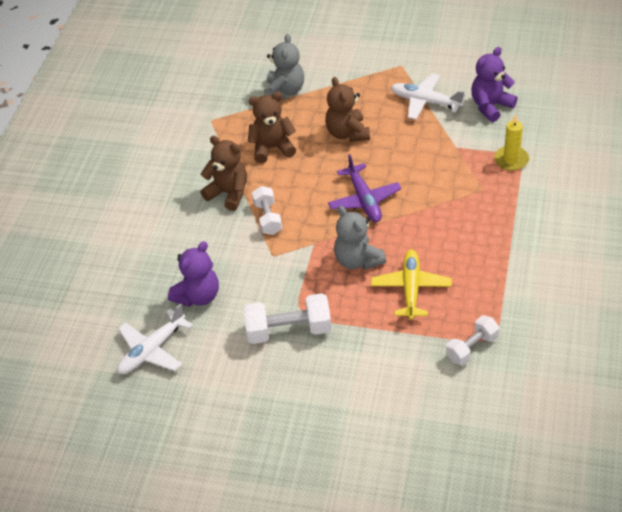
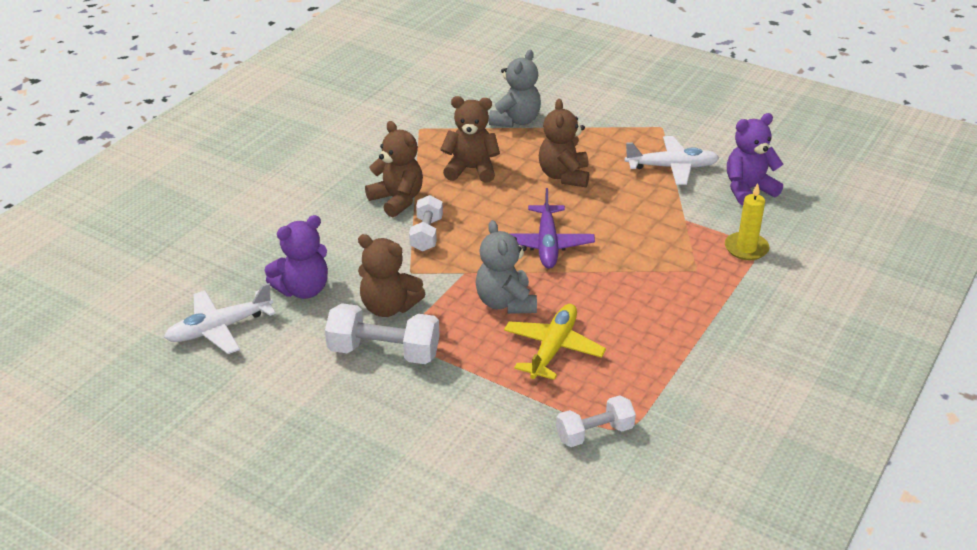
camera: 15 degrees right, 10 degrees down
(272, 291) = (389, 307): none -> brown teddy bear
(425, 102) = (671, 167): white plane -> white plane turned 135 degrees clockwise

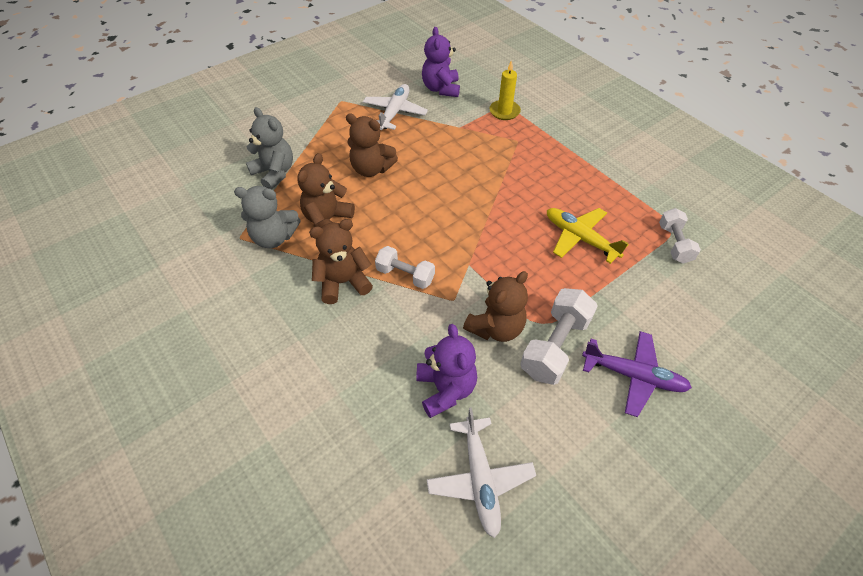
camera: 70 degrees left, 15 degrees up
(505, 302) = (517, 249): grey teddy bear -> grey teddy bear (274, 237)
(547, 244) = (455, 205): purple plane -> purple plane (633, 376)

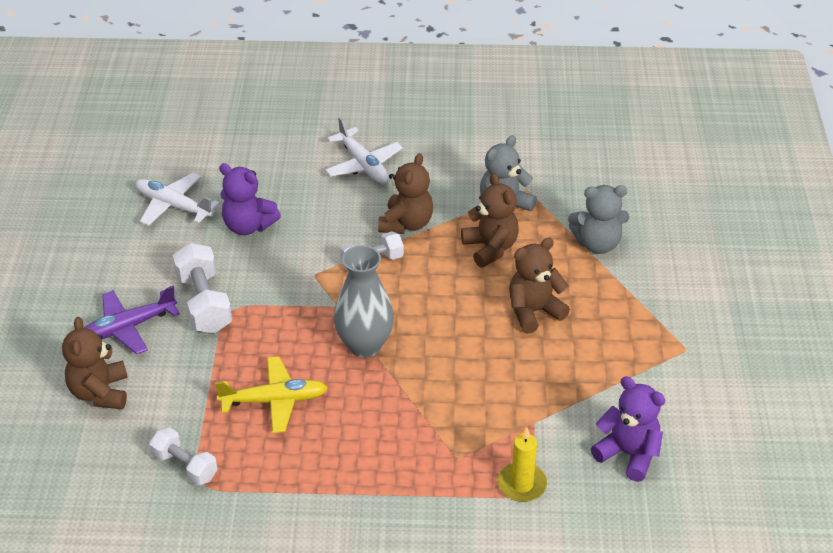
camera: 130 degrees right, 10 degrees down
(394, 112) = (617, 382): white plane -> white plane (363, 164)
(486, 226) = (364, 345): none -> grey vase
(496, 327) = (260, 282): brown teddy bear -> brown teddy bear (100, 393)

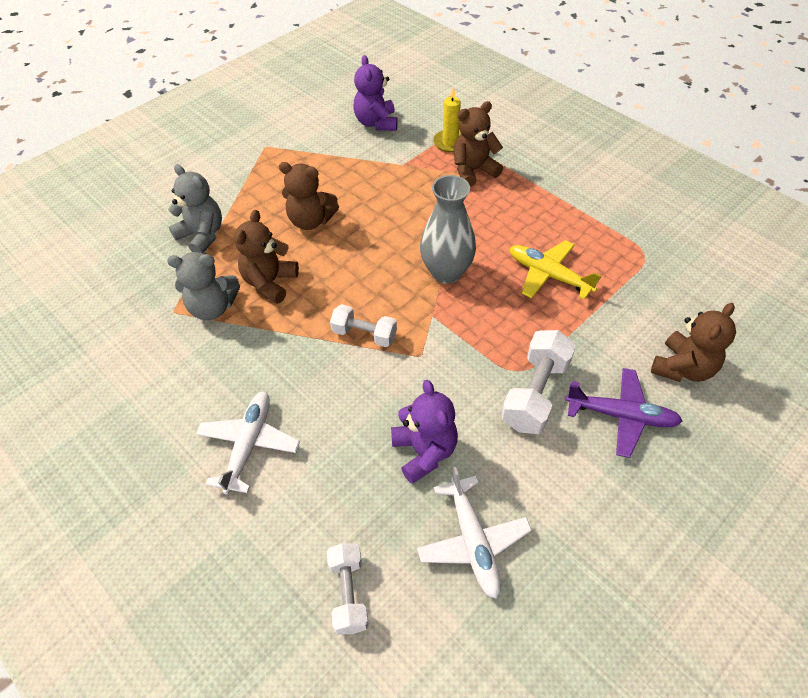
camera: 135 degrees left, 10 degrees up
(185, 466) = (649, 271): white dumbbell -> white dumbbell (348, 593)
(406, 224) = (297, 349): brown teddy bear -> brown teddy bear (473, 171)

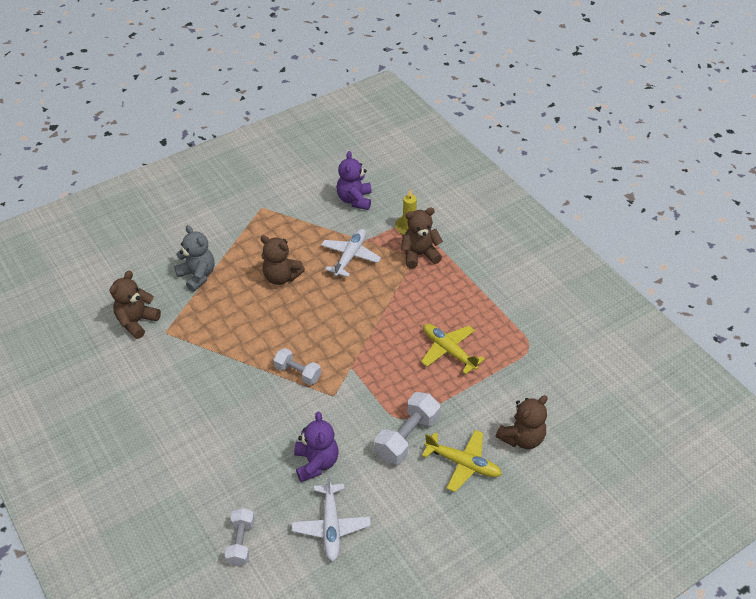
camera: 10 degrees right, 5 degrees down
(212, 307) = (194, 334): grey teddy bear -> none
(249, 445) = (198, 436): white plane -> white plane (350, 256)
(270, 283) = (239, 322): brown teddy bear -> brown teddy bear (137, 322)
(446, 272) = (372, 335): grey vase -> none
(621, 416) = (463, 463): purple plane -> yellow plane

